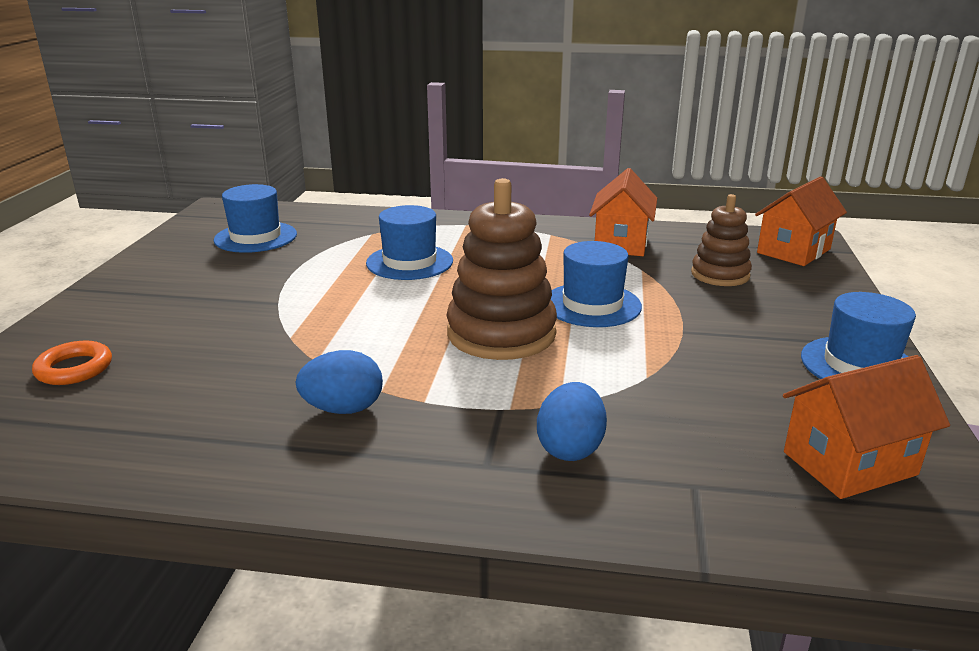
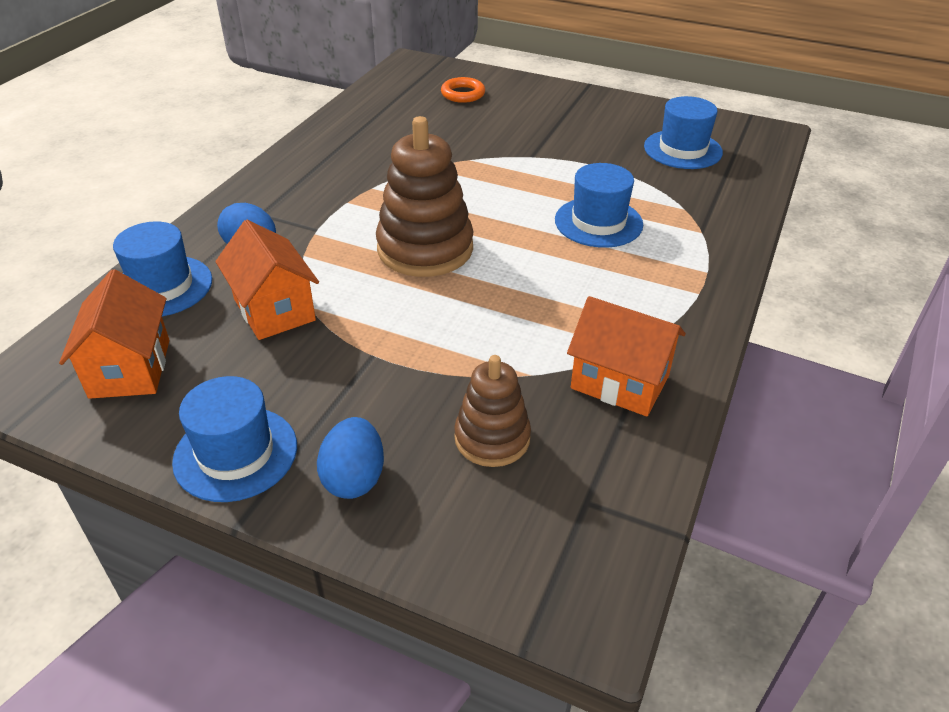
camera: 105 degrees right, 15 degrees up
(343, 409) = (357, 173): blue egg -> blue egg (354, 478)
(592, 305) = (455, 312): blue hat -> blue hat (162, 286)
(794, 251) = (548, 562): orange house -> orange house (274, 310)

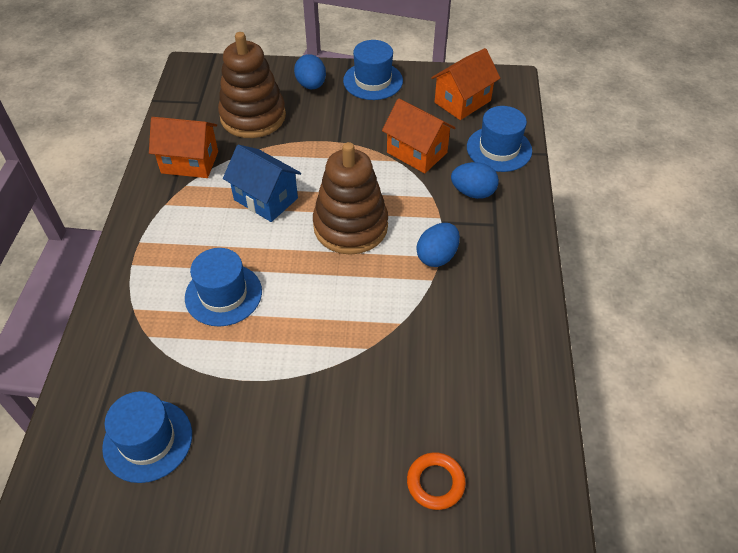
camera: 160 degrees right, 10 degrees up
(130, 368) = (462, 101): orange house -> orange house turned 75 degrees clockwise
(350, 203) = (437, 256): none -> blue egg
(492, 438) = (253, 116): brown stacking toy -> brown stacking toy, size x1.64
(518, 302) = (265, 199): none -> blue house

